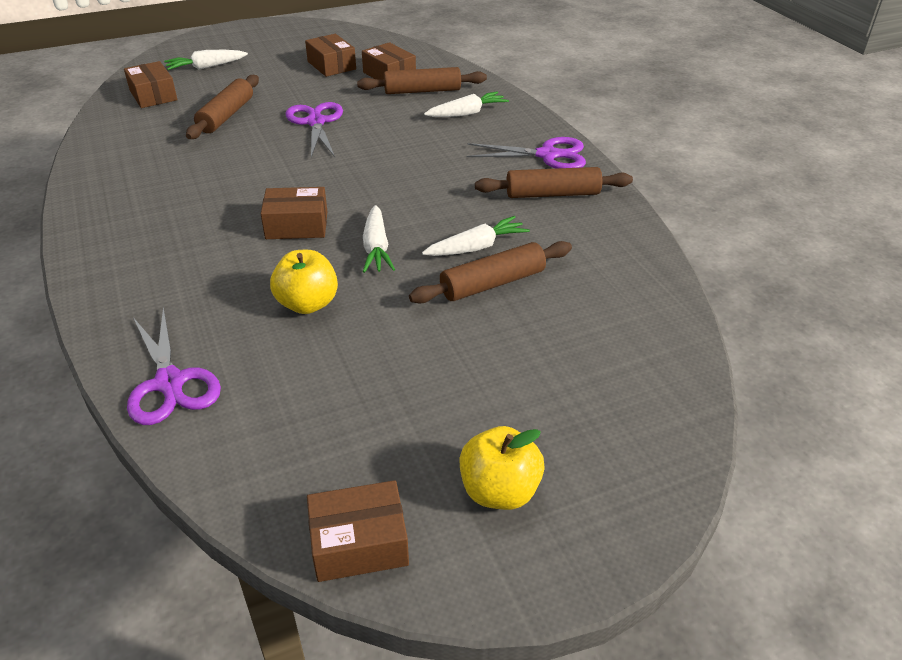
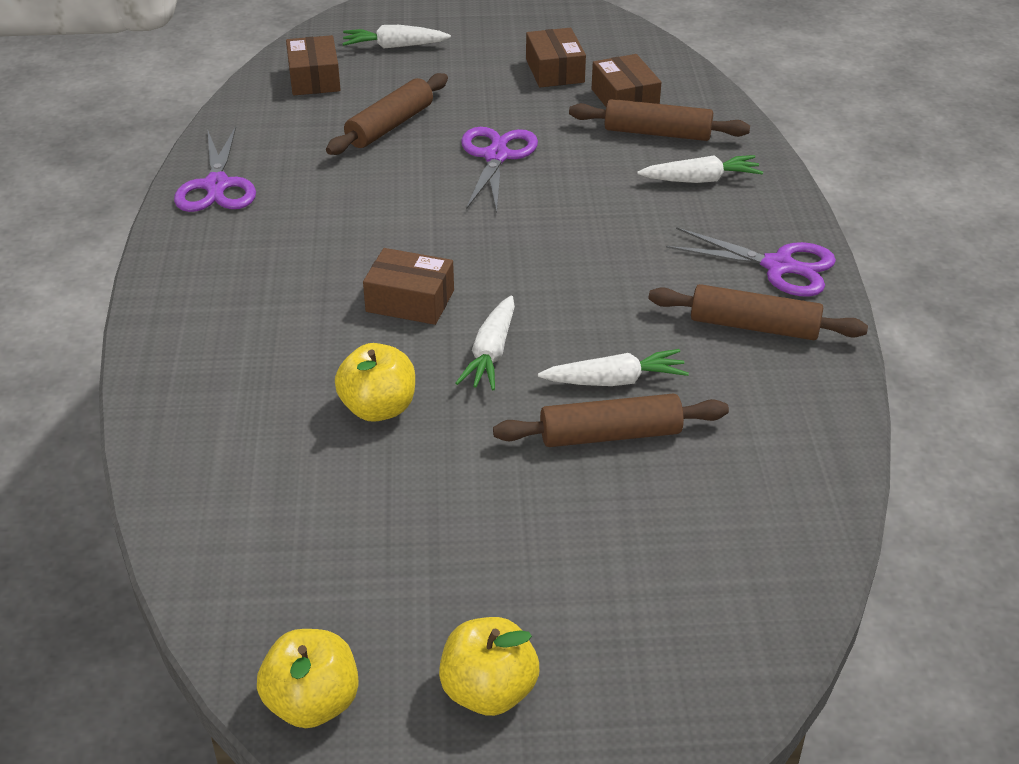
camera: 20 degrees right, 0 degrees up
(170, 383) = (193, 468): purple scissors -> purple scissors (217, 186)
(359, 543) = (312, 703): brown box -> yellow apple

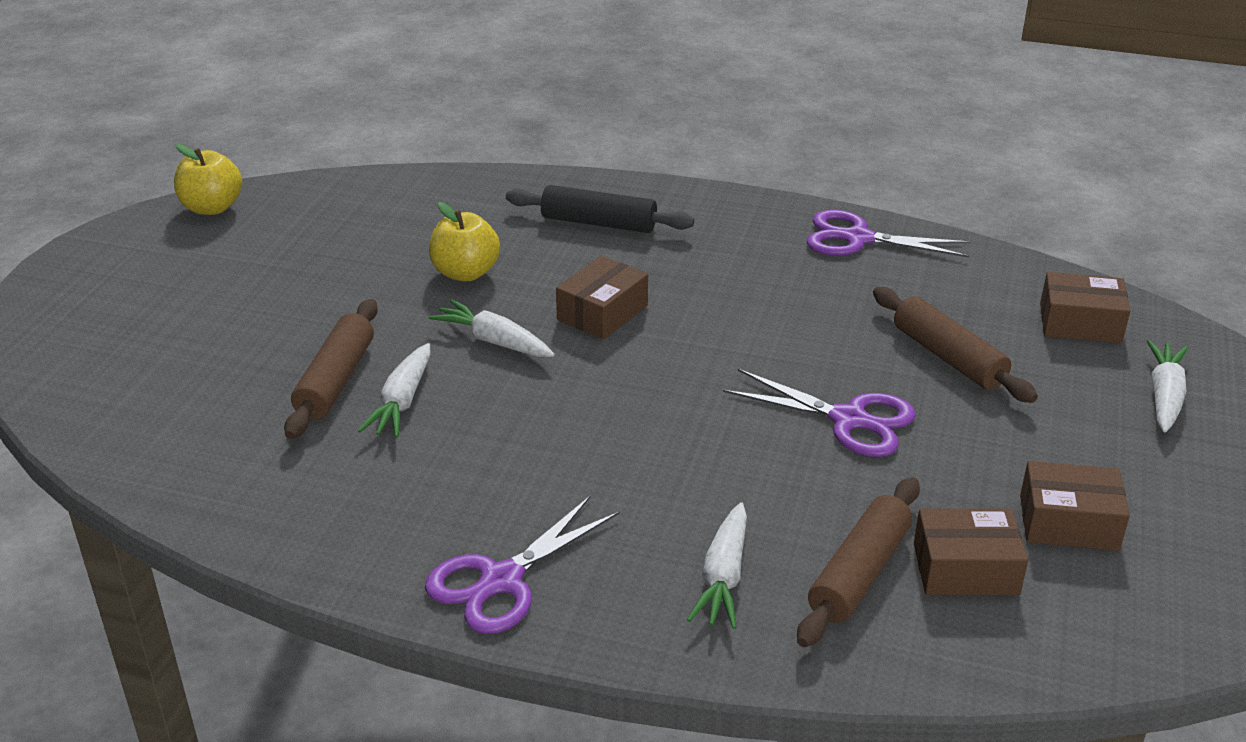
camera: 110 degrees right, 5 degrees down
(239, 343) = (598, 223): none -> black rolling pin
(489, 691) = (151, 268): yellow apple -> none
(754, 326) = (411, 520): brown rolling pin -> none

